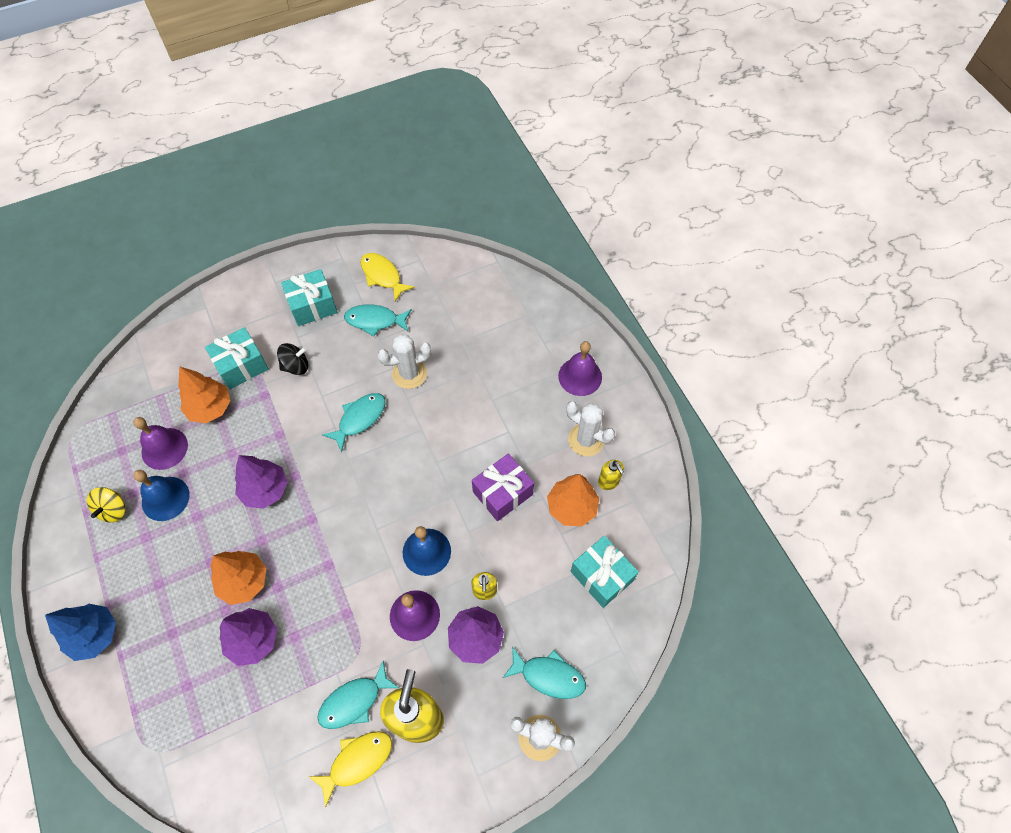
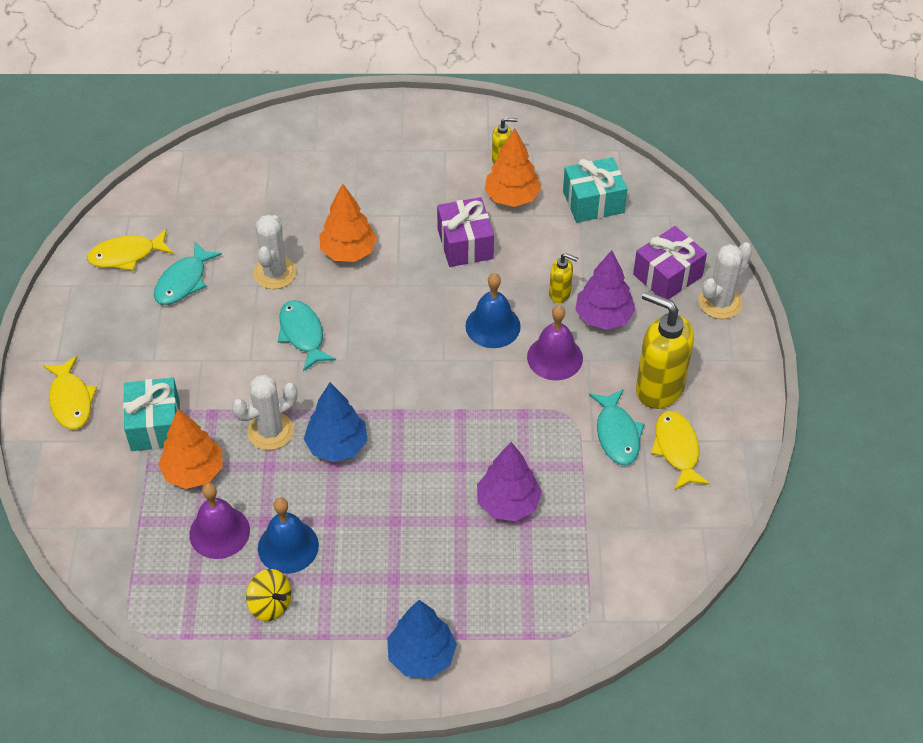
camera: 65 degrees left, 10 degrees down
(244, 307) = (71, 400): none -> yellow fish
(244, 581) = (436, 495): orange tree -> orange tree (348, 251)
(265, 490) = (337, 446): purple tree -> blue tree
(296, 366) = (193, 372): black spinning top -> none
(312, 306) = (120, 333): turquoise gift -> none
(548, 676) = (667, 275): turquoise fish -> purple gift
(580, 376) = (373, 137): purple bell -> none
(586, 440) = (447, 160): white cactus -> white cactus (270, 431)

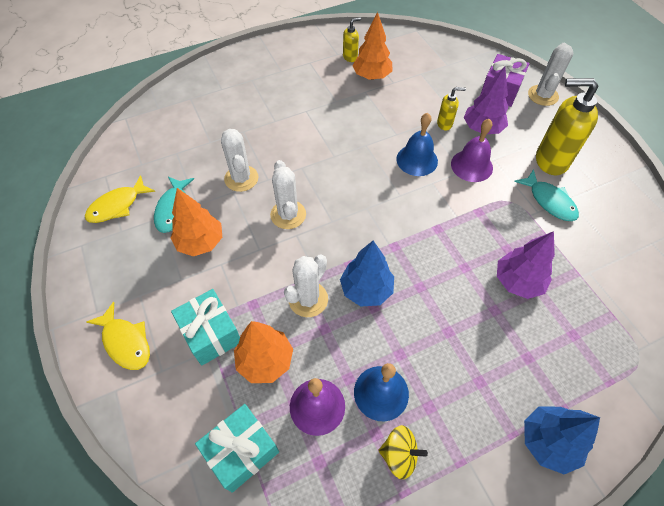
camera: 25 degrees left, 5 degrees up
(302, 334) = (288, 215): turquoise fish -> white cactus
(348, 251) = (286, 146): orange tree -> orange tree (200, 242)
(465, 244) = (362, 114): purple gift -> none
(593, 202) = (423, 63): turquoise gift -> turquoise gift (241, 451)
(677, 449) = (593, 196): yellow fish -> none

